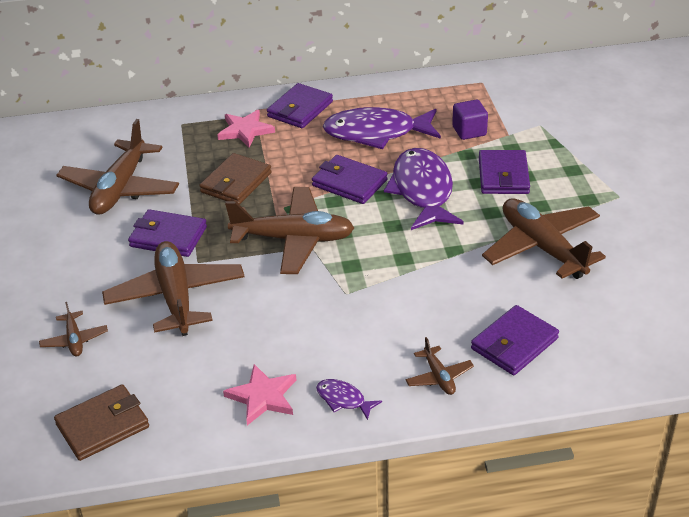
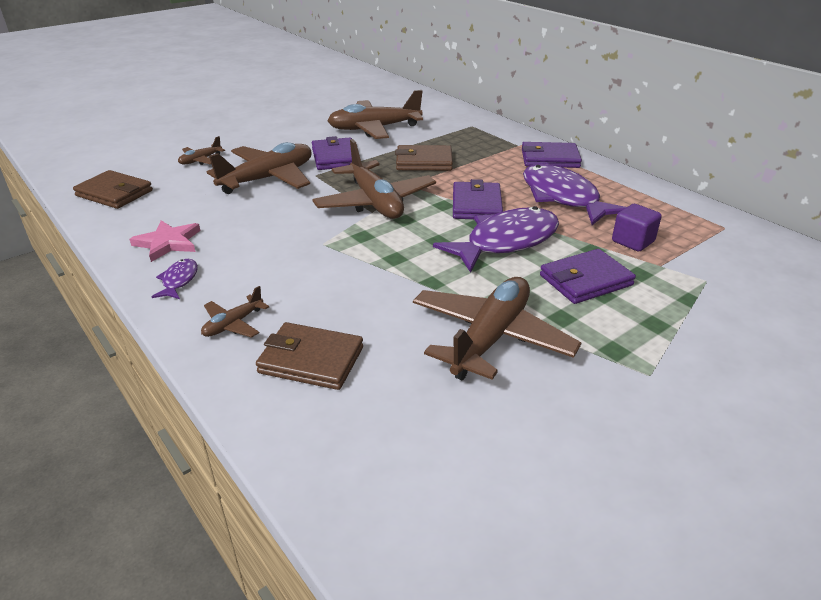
camera: 60 degrees right, 5 degrees down
(245, 131) = (493, 147): pink star -> none
(514, 343) = (311, 360): purple wallet -> brown wallet

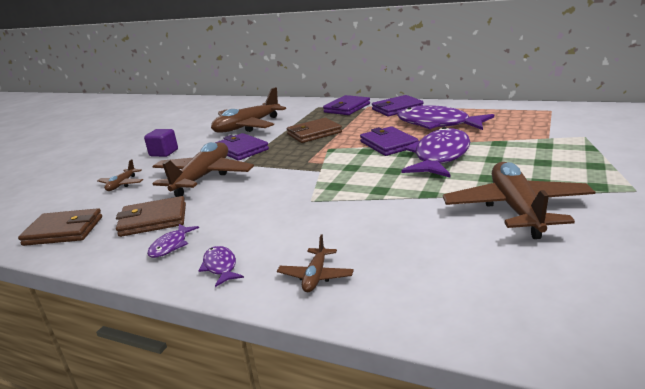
camera: 25 degrees left, 10 degrees down
(168, 243) = (171, 246): pink star -> purple fish
(311, 360) = (416, 272): brown wallet -> brown wallet (153, 220)
(375, 202) = (313, 165): brown plane -> none
(585, 280) = (521, 159): purple wallet -> purple wallet (347, 108)
(633, 241) = (514, 132): purple cube -> purple cube (164, 153)

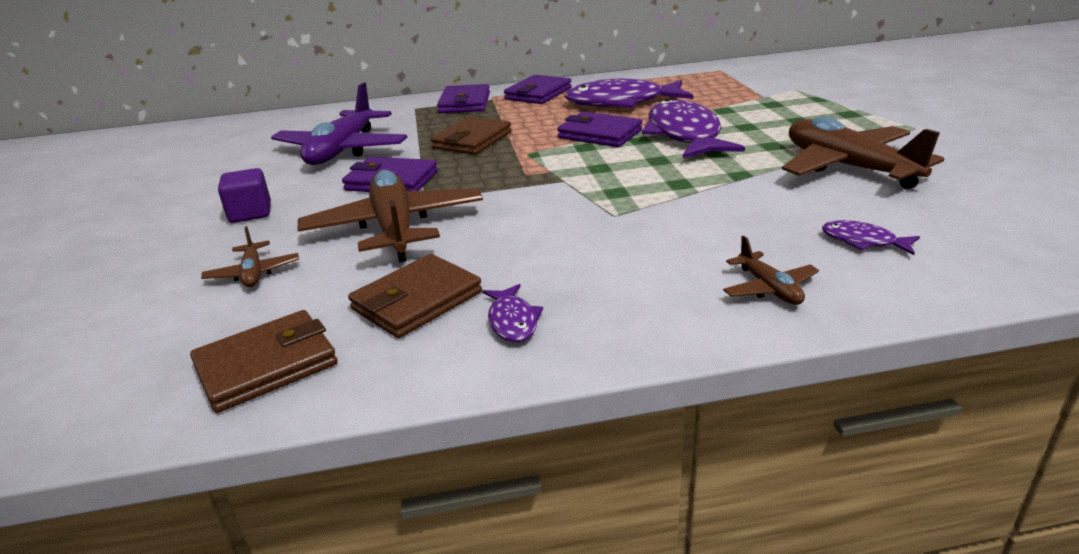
camera: 35 degrees left, 5 degrees up
(220, 267) = (634, 319): purple fish -> purple fish (863, 241)
(247, 126) = (342, 150): brown plane -> purple plane

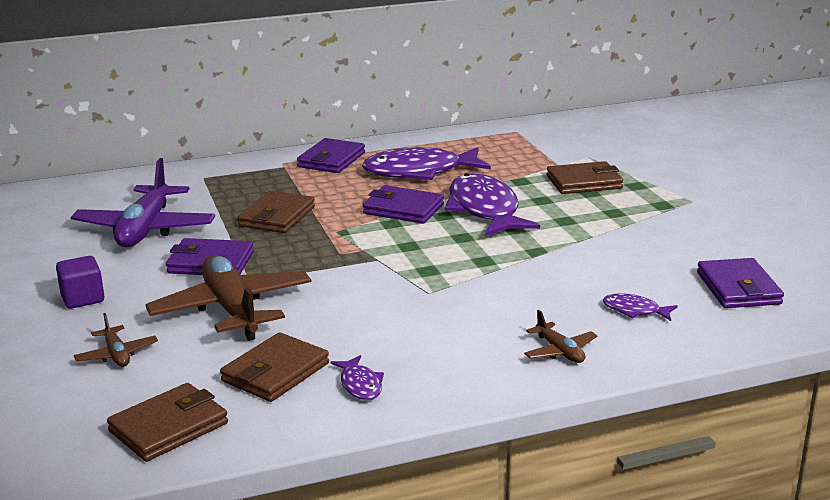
camera: 10 degrees left, 5 degrees down
(464, 103) = (256, 172): purple wallet -> purple wallet (738, 288)
(791, 111) = (584, 182): none -> brown wallet
(848, 167) = (629, 242): brown plane -> none

